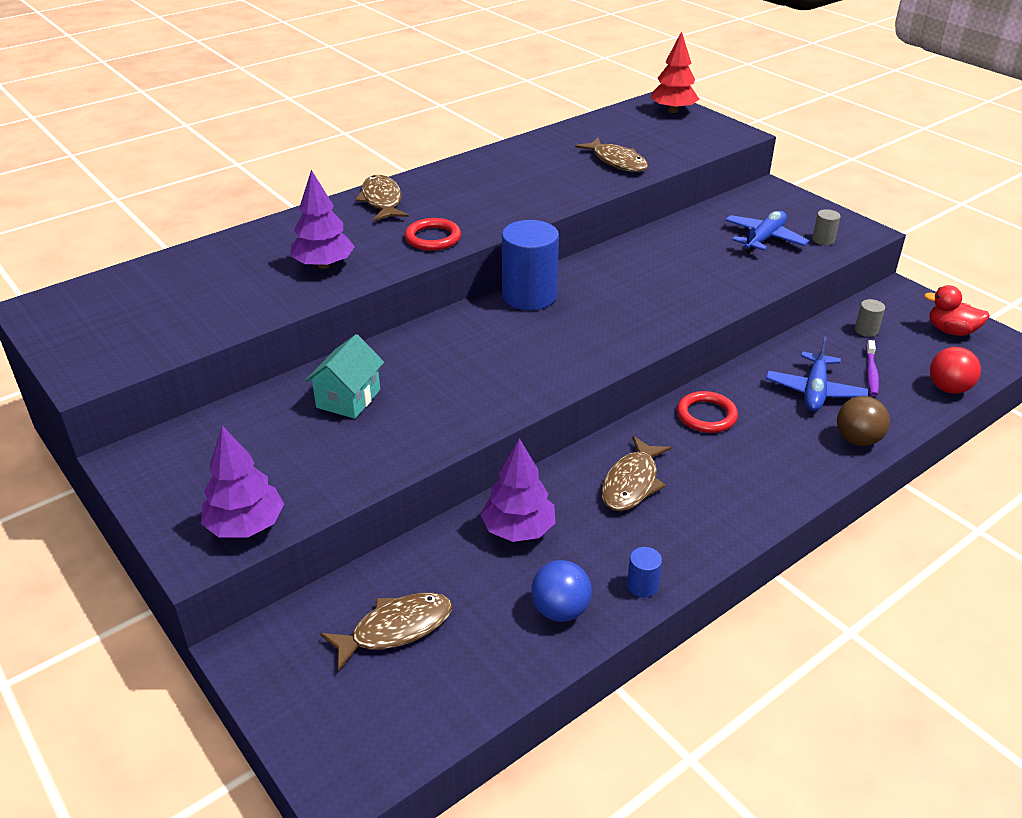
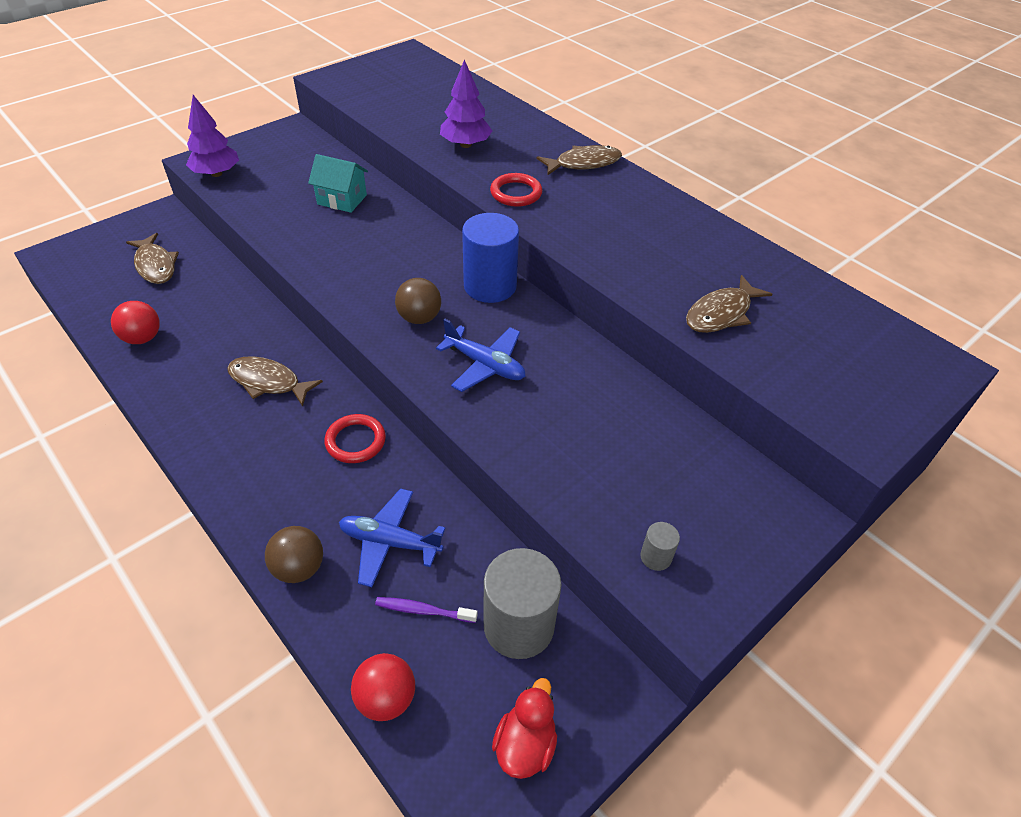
camera: 85 degrees right, 10 degrees up
(518, 529) = (230, 317): purple tree -> none
(560, 610) = (143, 338): blue ball -> red ball
(581, 336) = (419, 318): none -> brown ball
(642, 585) = (150, 382): blue cylinder -> none
(673, 111) = (915, 375): red tree -> none
(764, 239) = (643, 487): blue plane -> blue plane (485, 365)
(866, 330) = (518, 625): grey cylinder -> grey cylinder, size x2.29

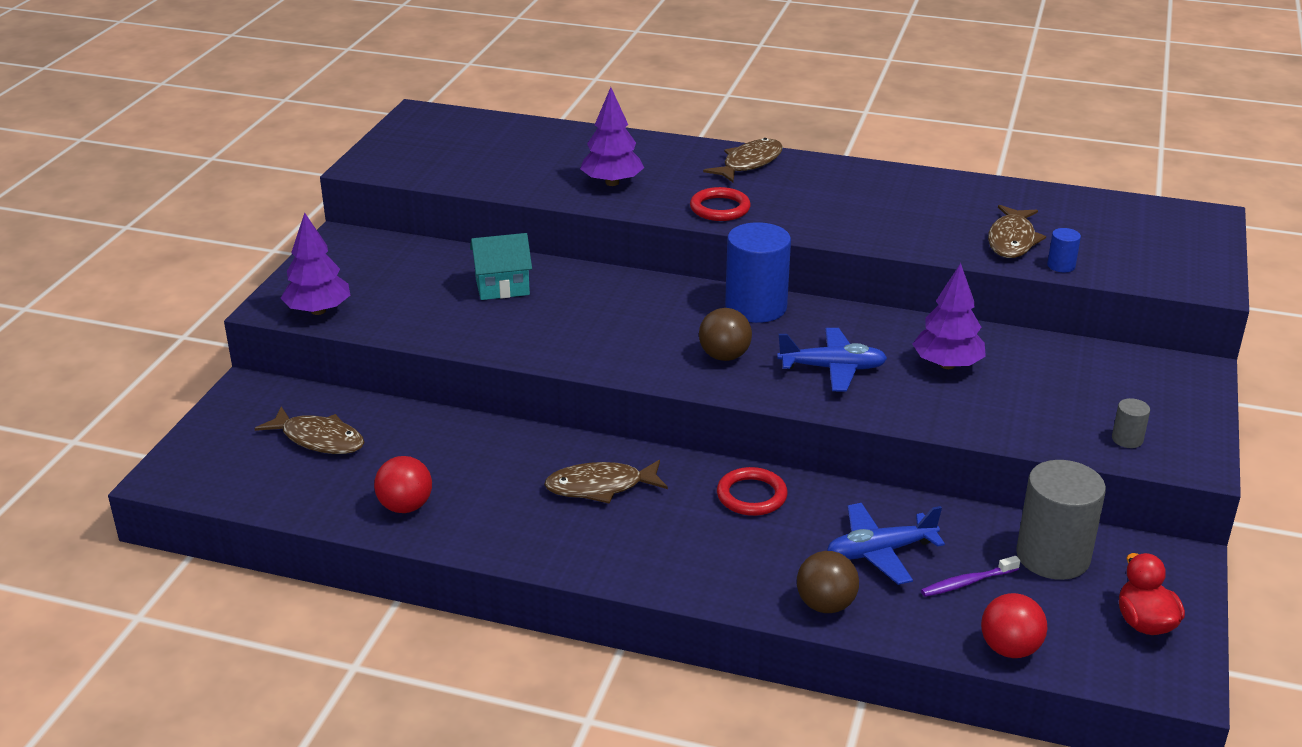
camera: 30 degrees left, 15 degrees down
(579, 403) = (947, 365): none -> purple tree
(738, 357) = (1061, 265): none -> blue cylinder

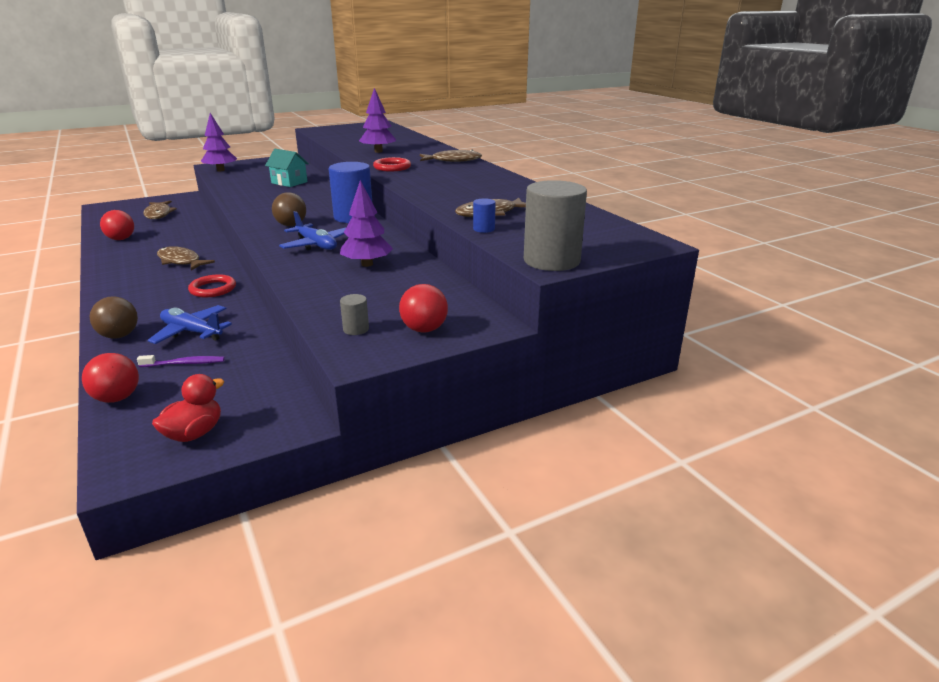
camera: 45 degrees right, 5 degrees down
(968, 582) = (184, 363): purple toothbrush -> purple toothbrush turned 150 degrees clockwise
(1053, 556) = (245, 378): grey cylinder -> grey cylinder (551, 261)
(1169, 406) = (424, 329): none -> red ball

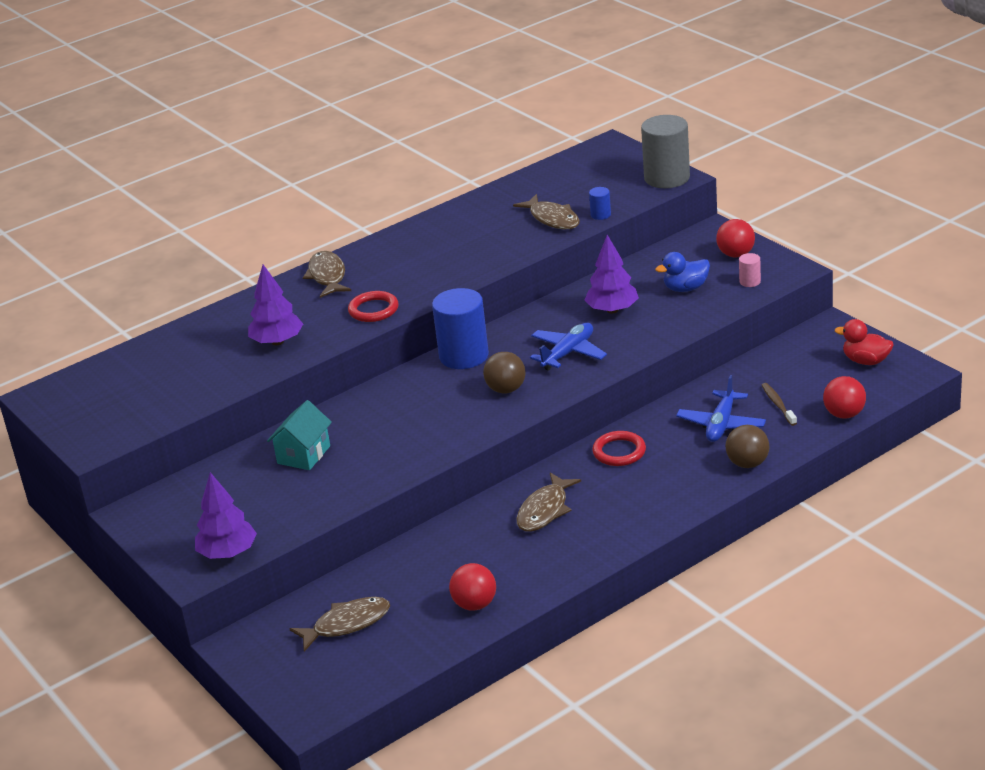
camera: 95 degrees left, 5 degrees up
(184, 363) = (778, 405): purple toothbrush -> brown toothbrush
(356, 329) = (750, 282): grey cylinder -> pink cylinder
(374, 296) = (685, 288): none -> blue duck

